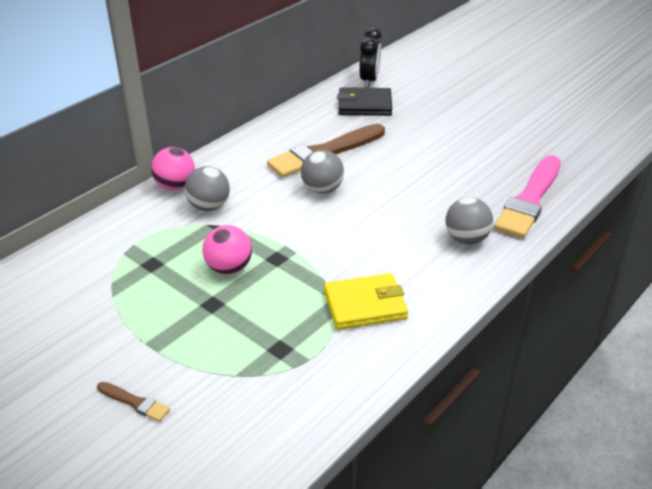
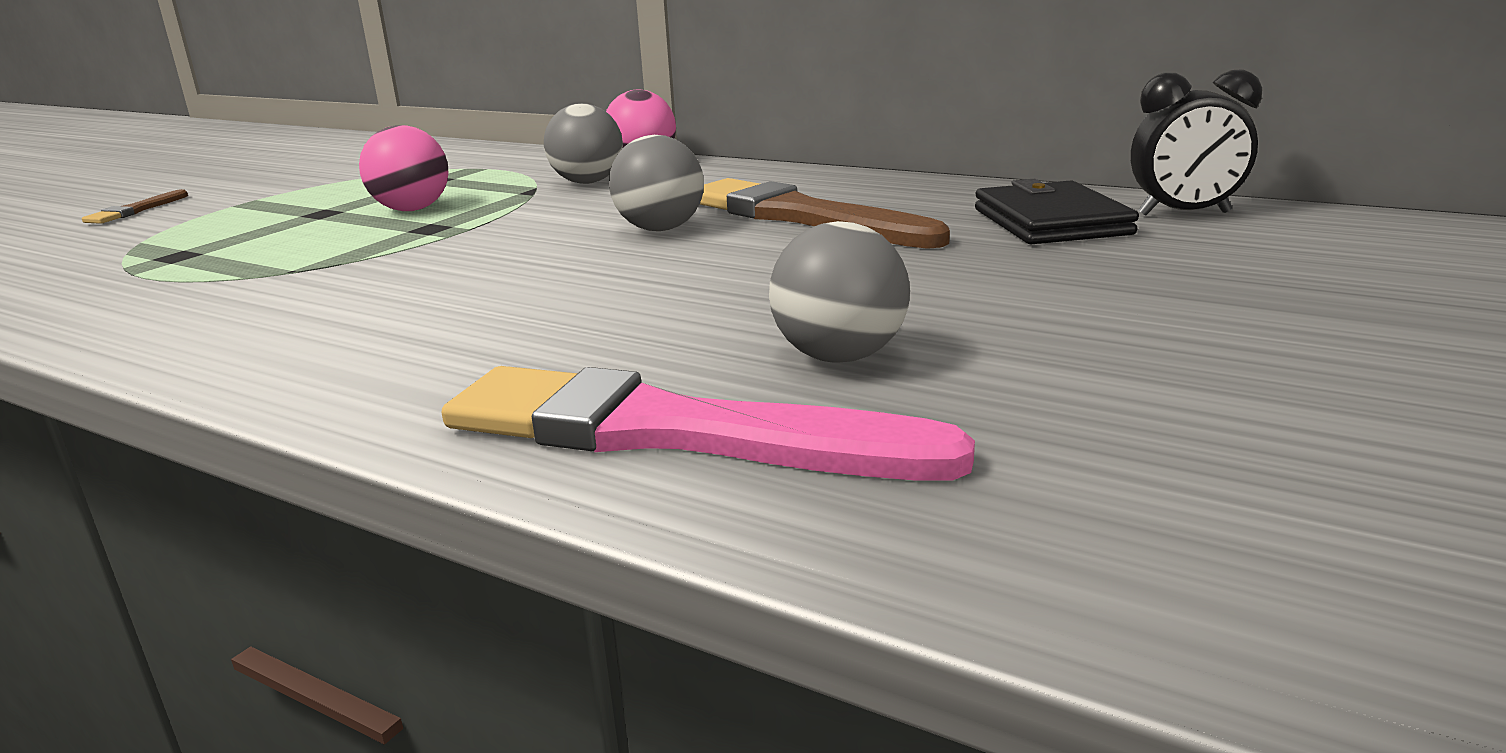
camera: 80 degrees right, 15 degrees down
(365, 305) = (255, 292): yellow wallet -> none
(466, 239) = (463, 359): grey ball -> grey ball (839, 356)

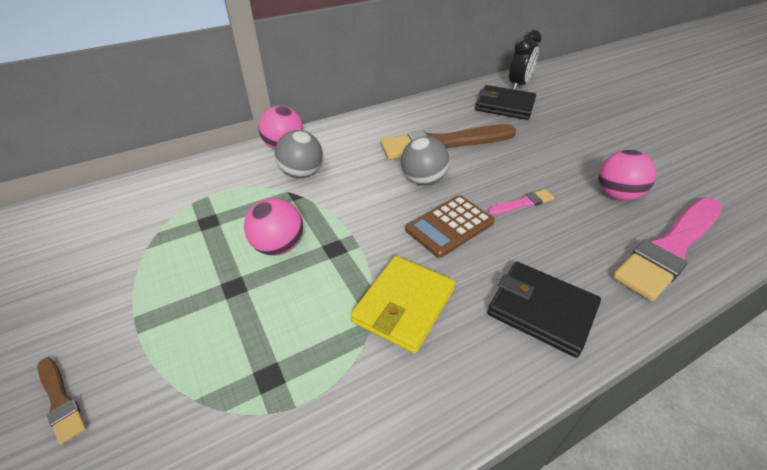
camera: 60 degrees left, 20 degrees up
(330, 278) = (404, 305): none -> yellow wallet
(366, 351) = (541, 310): none -> black wallet
(547, 264) = (449, 226): none -> brown calculator
(681, 292) = (522, 203): none -> pink brush
(839, 356) = (617, 195): grey ball -> pink ball

